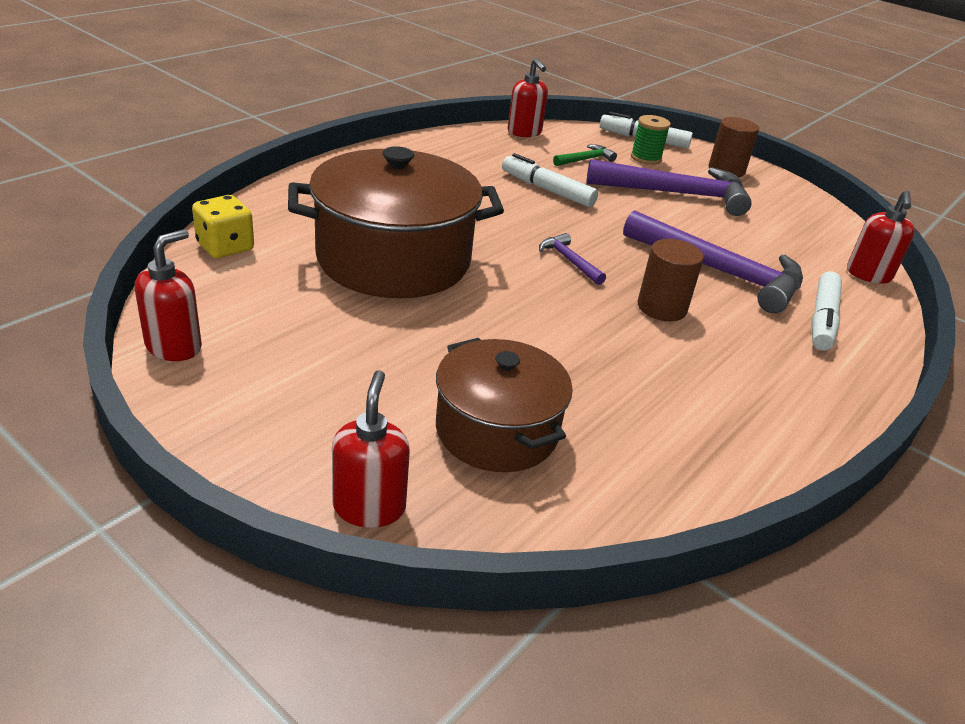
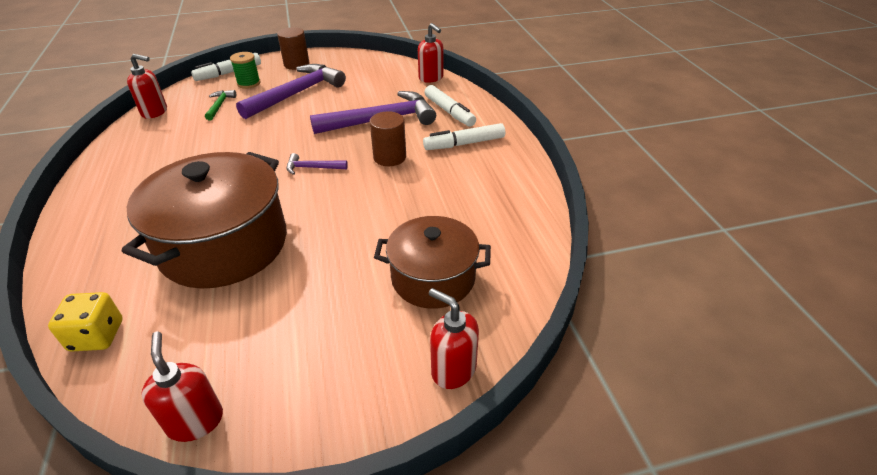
camera: 50 degrees left, 5 degrees up
(547, 190) = (231, 138): white marker -> white marker (464, 144)

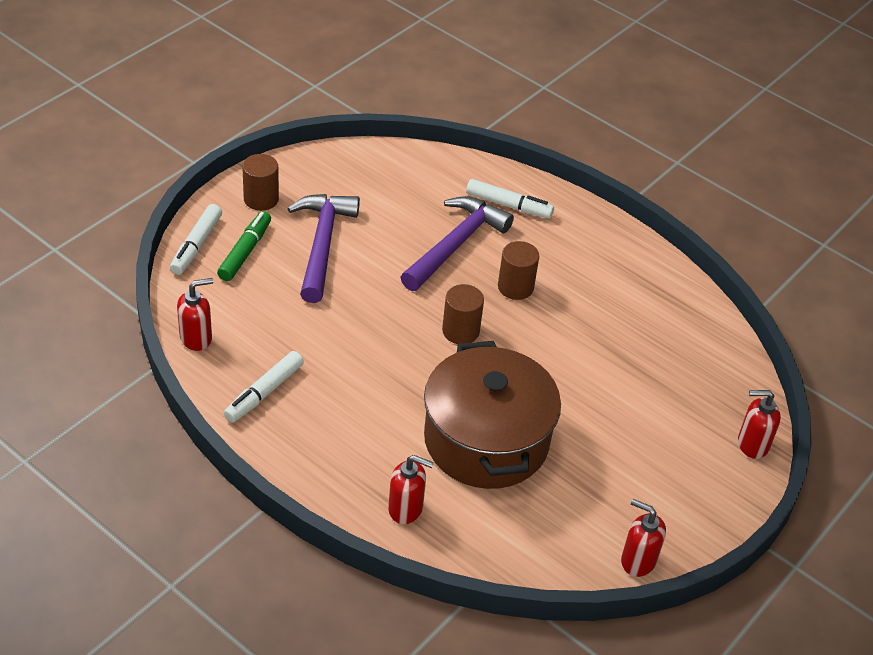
camera: 40 degrees left, 5 degrees up
(97, 336) = (494, 554): yellow dice -> none
(220, 105) = (258, 297): green hammer -> none
(249, 83) = (245, 252): green spool -> green marker
(312, 168) = (460, 331): purple hammer -> brown cylinder
(431, 78) = (439, 162): red soap dispenser -> red soap dispenser (406, 508)
(433, 278) = (674, 386): brown pot -> none
(464, 144) = (564, 241): white marker -> white marker (264, 393)

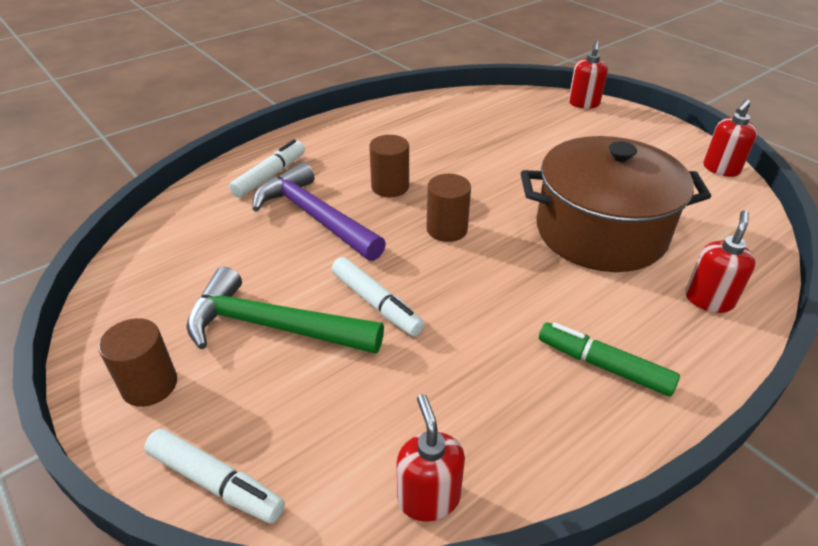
camera: 75 degrees left, 5 degrees down
(245, 252) = (255, 415): green marker -> green marker (603, 366)
(264, 393) = (543, 416): white marker -> white marker (376, 303)
(322, 244) = (272, 326): purple hammer -> green hammer

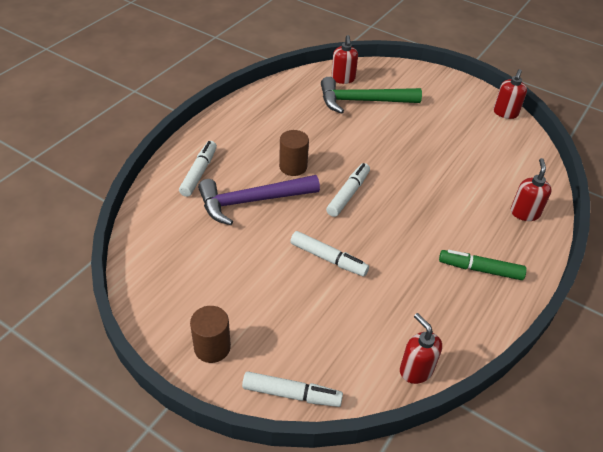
camera: 20 degrees left, 5 degrees up
(272, 326) = (269, 289): green hammer -> green hammer (362, 101)
(314, 216) = (252, 201): purple hammer -> purple hammer turned 45 degrees counterclockwise
(447, 229) = (348, 194): brown cylinder -> white marker
(583, 104) = (398, 70): red soap dispenser -> red soap dispenser (343, 79)
(600, 232) = (447, 177): brown pot -> none

